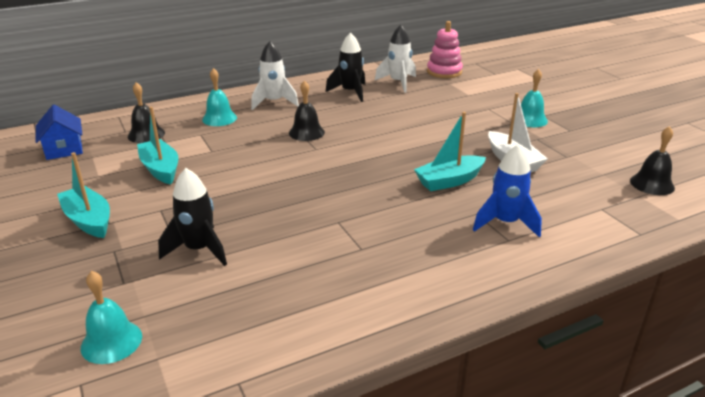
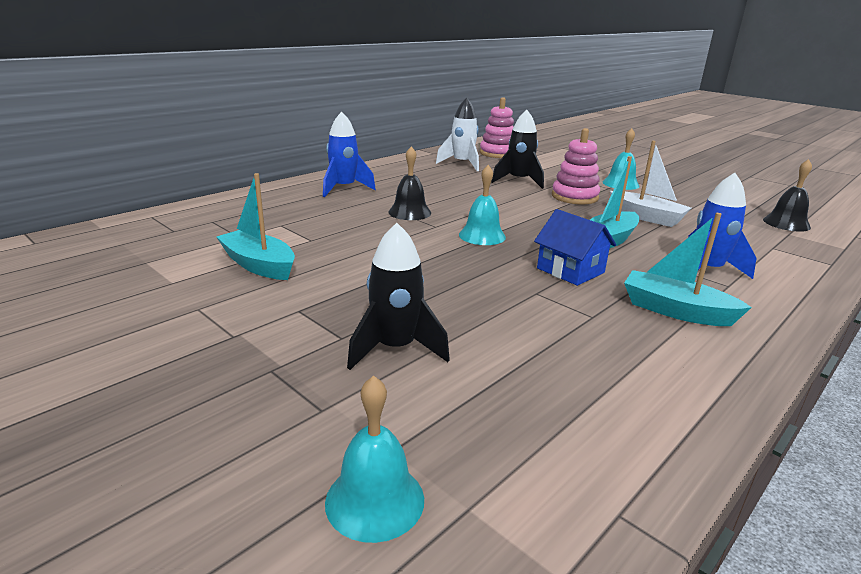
camera: 20 degrees left, 5 degrees down
(64, 149) = (95, 258): blue house -> blue house (570, 270)
(88, 220) = (200, 337): turquoise boat -> turquoise boat (675, 311)
(146, 134) = (207, 231): black bell -> none
(219, 118) = (291, 208): turquoise bell -> turquoise bell (482, 236)
(274, 102) = (344, 188): white rocket -> blue rocket
(350, 92) = (421, 175): black rocket -> black rocket (518, 181)
(467, 130) = (574, 197): none -> pink stacking toy

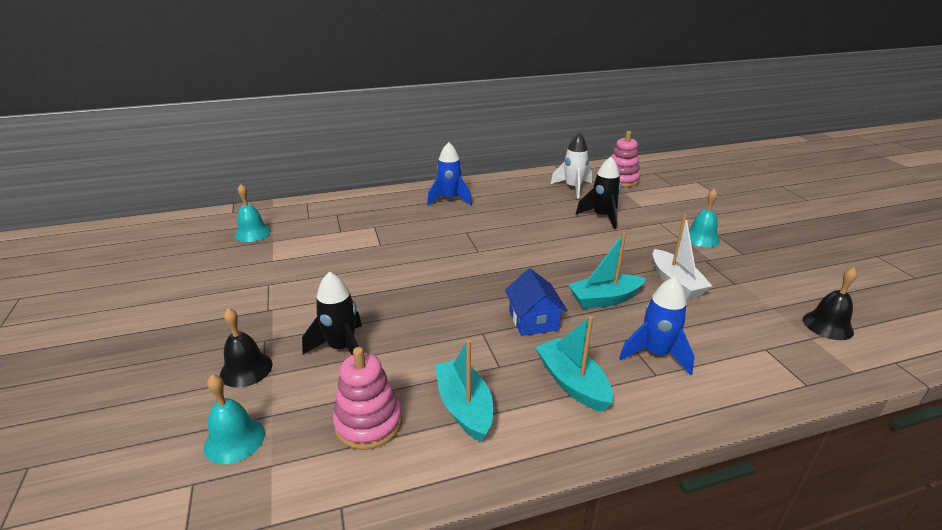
camera: 30 degrees right, 5 degrees up
(259, 265) = (329, 259): turquoise boat -> turquoise boat (464, 407)
(409, 212) = (473, 233): black bell -> black bell (246, 369)
(482, 236) = (503, 269): turquoise bell -> turquoise bell (252, 233)
(574, 197) = (633, 245): pink stacking toy -> pink stacking toy (368, 423)

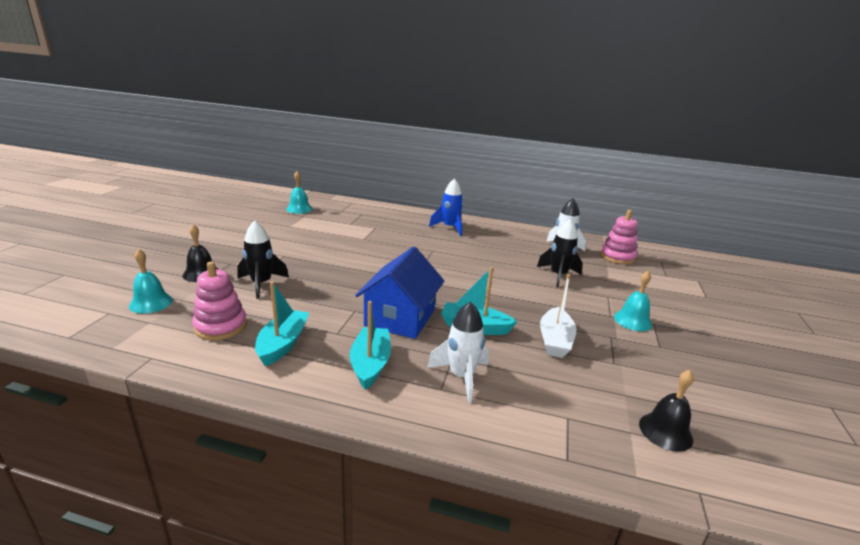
camera: 30 degrees right, 5 degrees down
(533, 320) = (400, 318): blue house -> blue house, size x1.59
(656, 354) = (461, 376): blue rocket -> white rocket

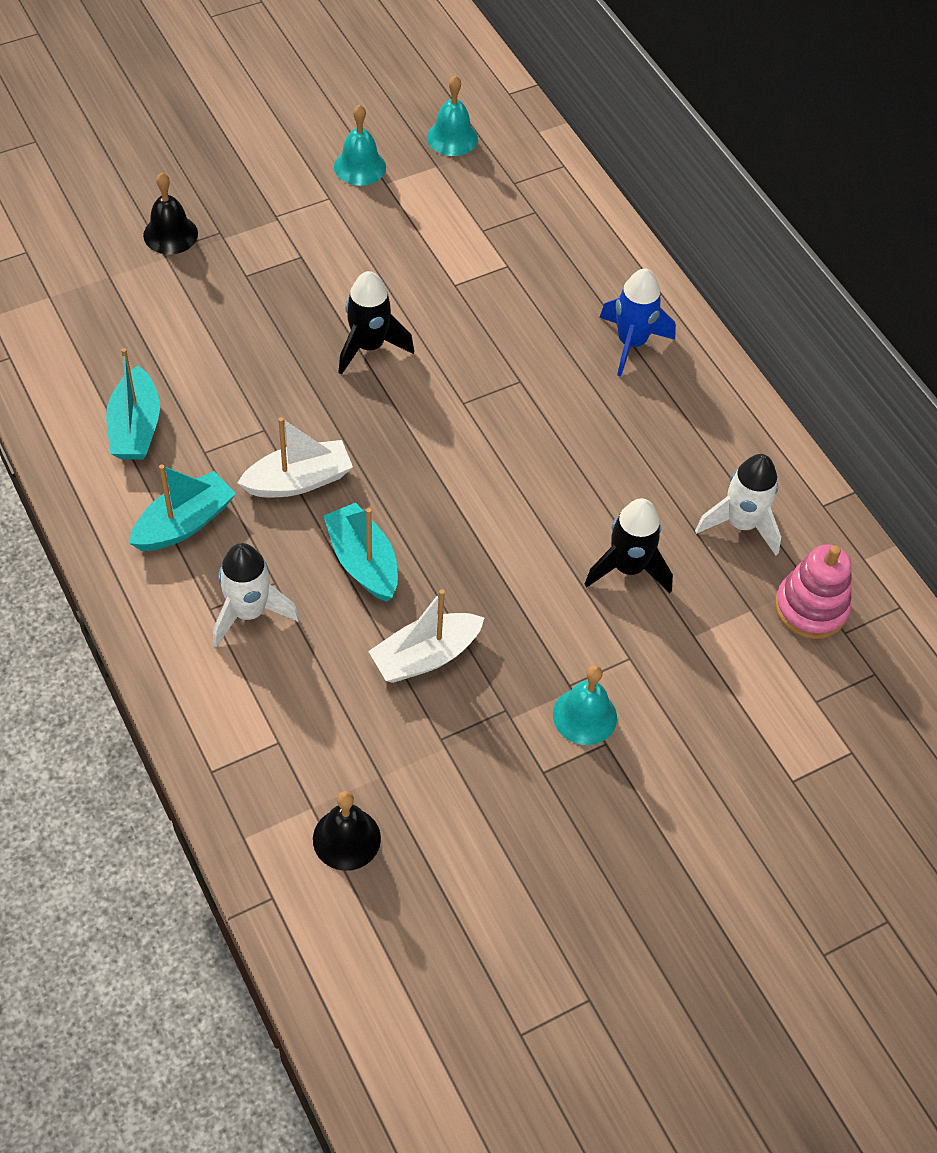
camera: 45 degrees right, 30 degrees up
(151, 303) = (75, 260): turquoise bell -> turquoise bell (360, 167)
(220, 326) = (105, 353): pink stacking toy -> none
(261, 284) = (215, 303): black rocket -> black rocket (369, 346)
(283, 344) = (135, 427): turquoise boat -> turquoise boat turned 120 degrees clockwise
(400, 318) = (298, 480): blue house -> white boat

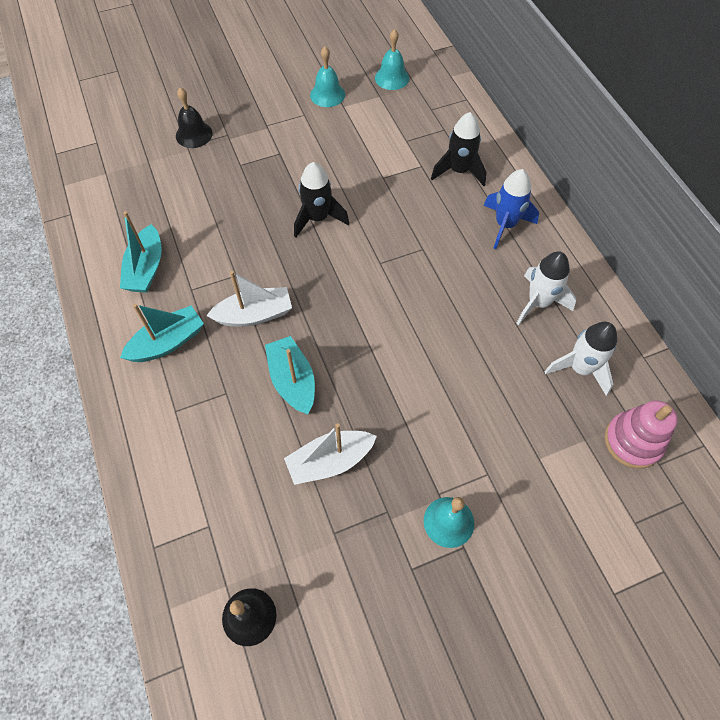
camera: 10 degrees right, 5 degrees up
(249, 612) = (203, 416): white rocket -> white rocket (538, 303)
(628, 568) = (491, 399): black rocket -> black rocket (459, 171)

